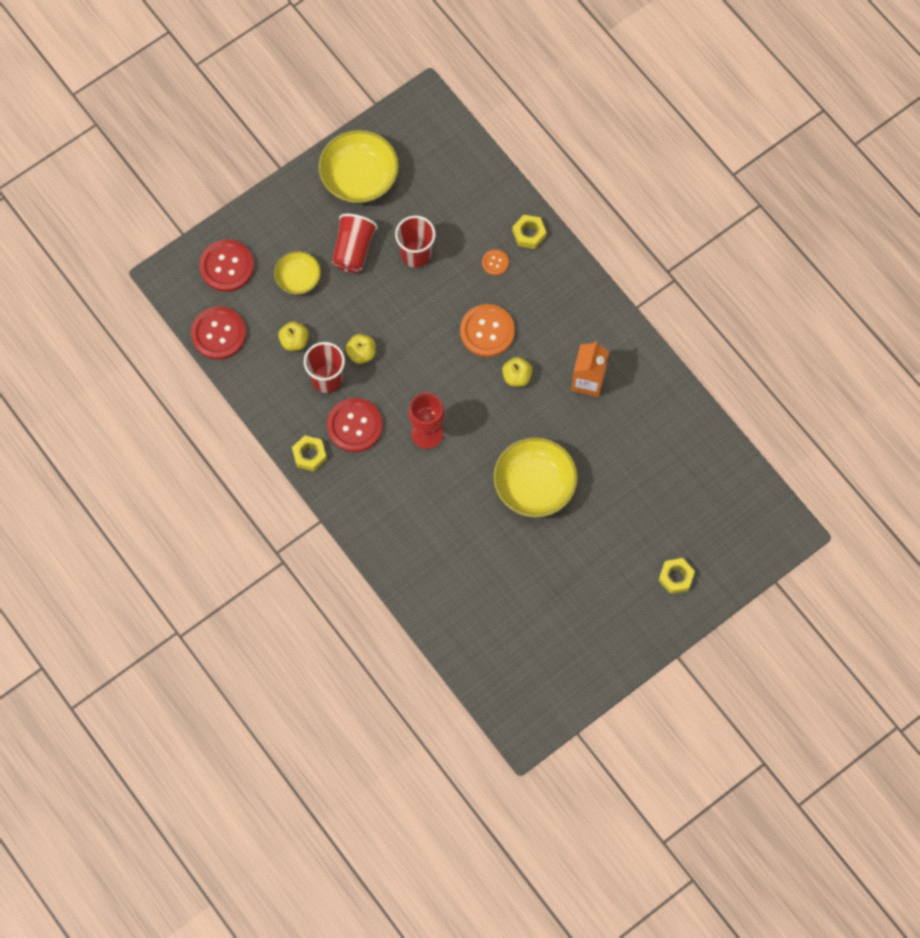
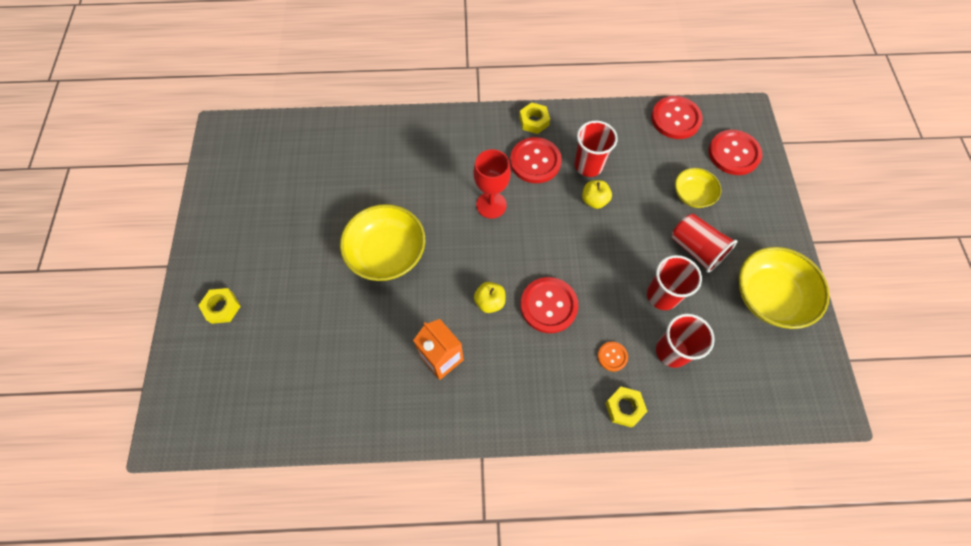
camera: 125 degrees right, 5 degrees down
(294, 341) = (636, 162): yellow apple -> none
(459, 224) = (672, 351): none -> red cup
(487, 331) = (548, 305): orange button -> red button

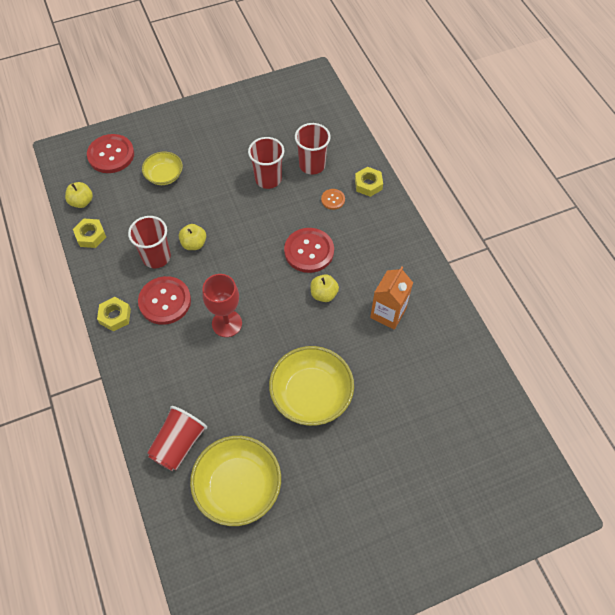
camera: 110 degrees left, 5 degrees down
(222, 307) = (429, 524): yellow nut -> yellow nut (91, 236)
(675, 119) = (82, 202): red button -> yellow apple
(696, 249) = (217, 165): red cup -> red cup (179, 444)
(769, 296) = (242, 116): yellow bowl -> yellow bowl (238, 487)

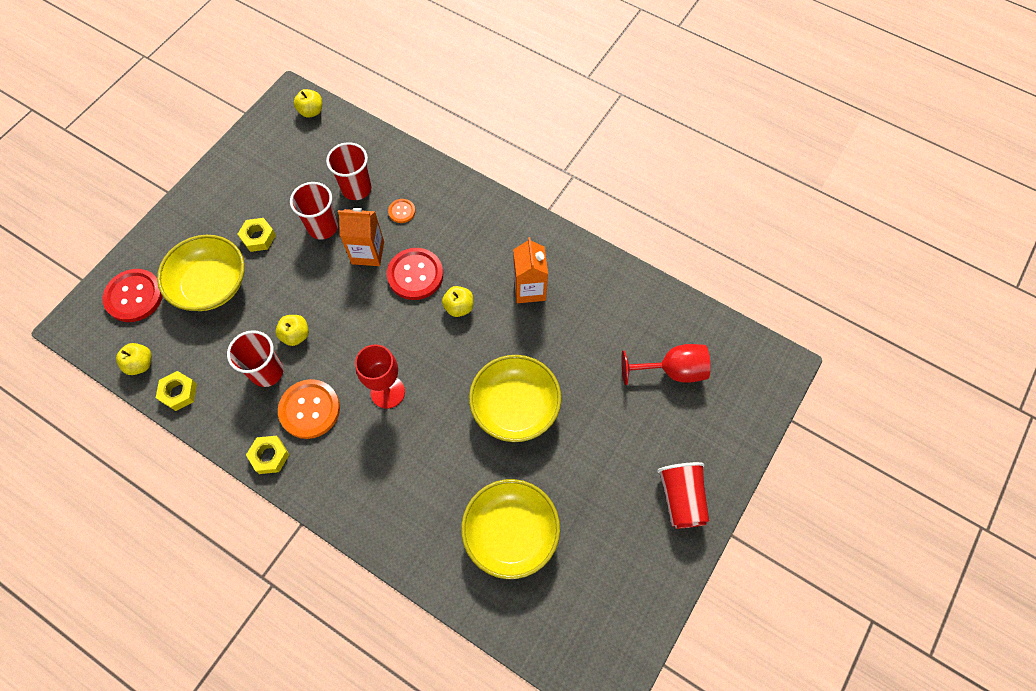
camera: 35 degrees left, 5 degrees up
(164, 176) = (211, 285): yellow bowl -> yellow bowl, size x1.73
(165, 301) = (309, 409): red button -> orange button
(179, 444) = (427, 533): red cup -> red cup (681, 499)
(286, 215) = (368, 253): none -> orange carton
(320, 93) = (311, 111): none -> yellow apple
(368, 184) = (424, 177): yellow nut -> yellow nut (258, 237)
(458, 449) = (672, 371): none -> red goblet

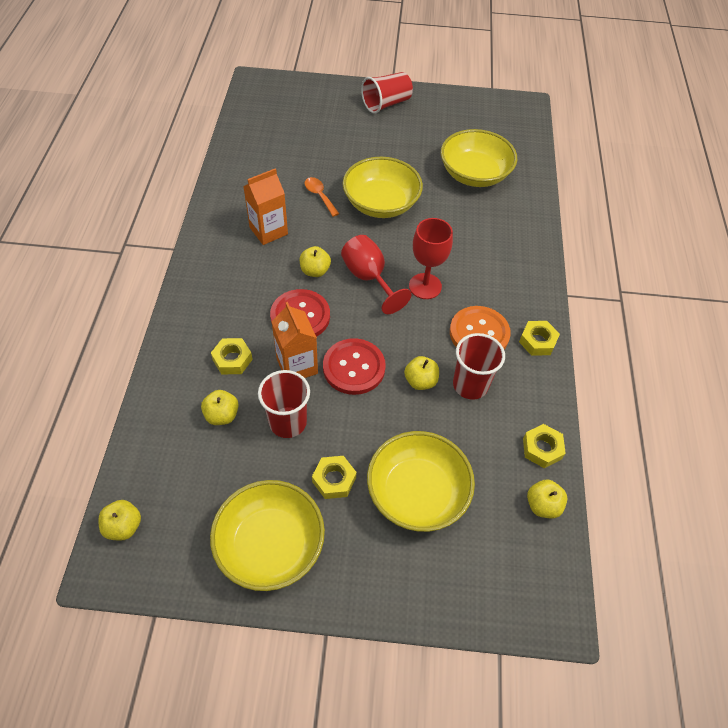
camera: 120 degrees left, 10 degrees down
(134, 296) = (480, 568): red button -> red button (354, 367)
(241, 183) = (270, 545): none -> yellow bowl
(356, 188) = (222, 415): red cup -> yellow apple
(402, 211) = (232, 359): orange button -> yellow nut
(555, 353) = (319, 196): none -> orange spoon
(672, 371) = (293, 130): red goblet -> red goblet (369, 278)

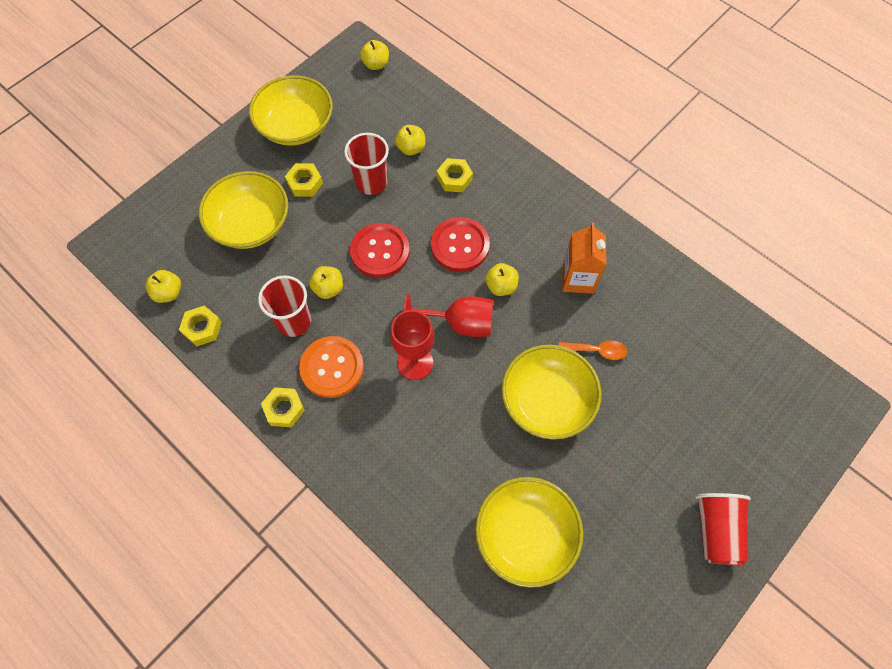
camera: 130 degrees right, 10 degrees up
(297, 366) = (414, 215): orange carton -> none

